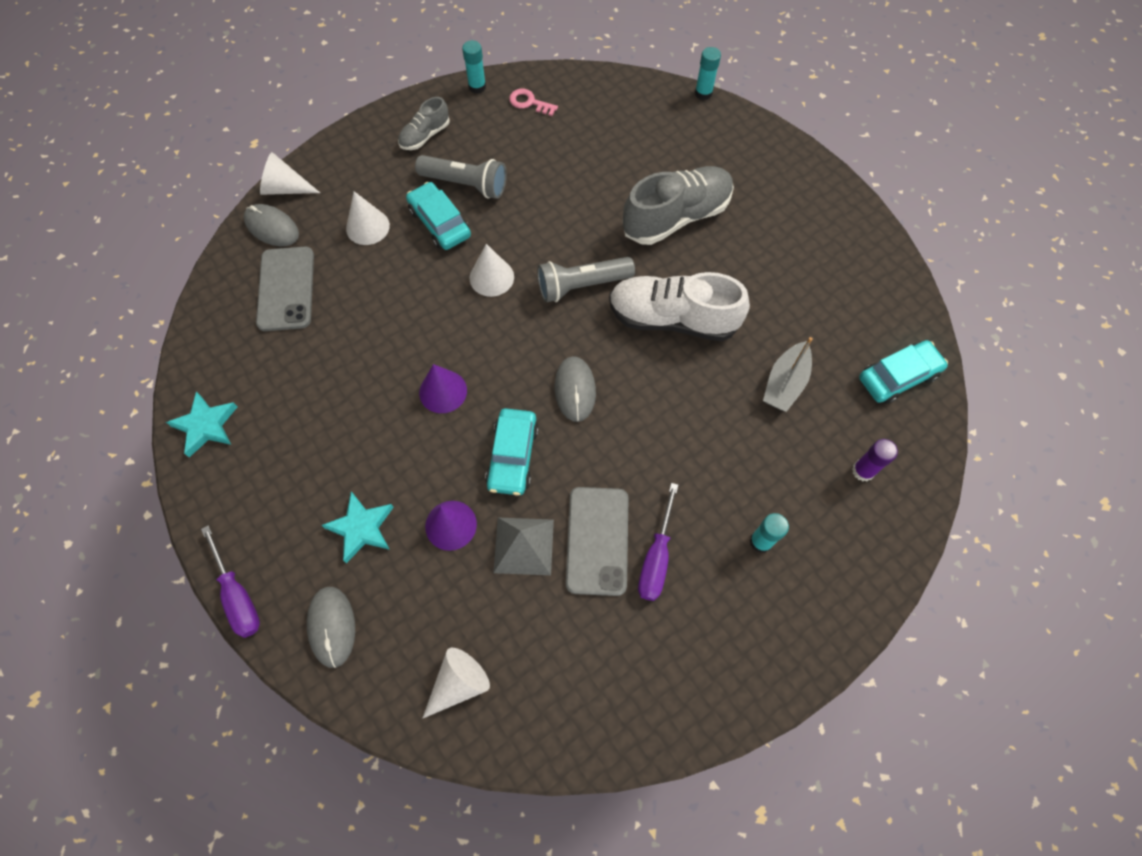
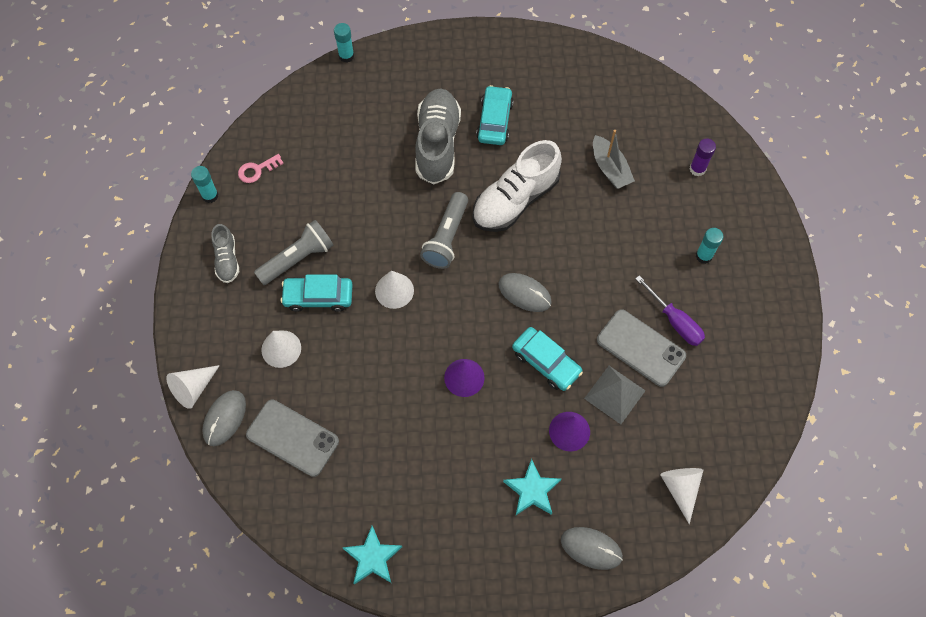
camera: 55 degrees left, 0 degrees up
(238, 595) = (527, 600): purple screwdriver -> none
(272, 227) = (224, 418): grey mouse -> grey mouse turned 45 degrees counterclockwise
(898, 377) = (650, 105): turquoise car -> turquoise car (495, 121)

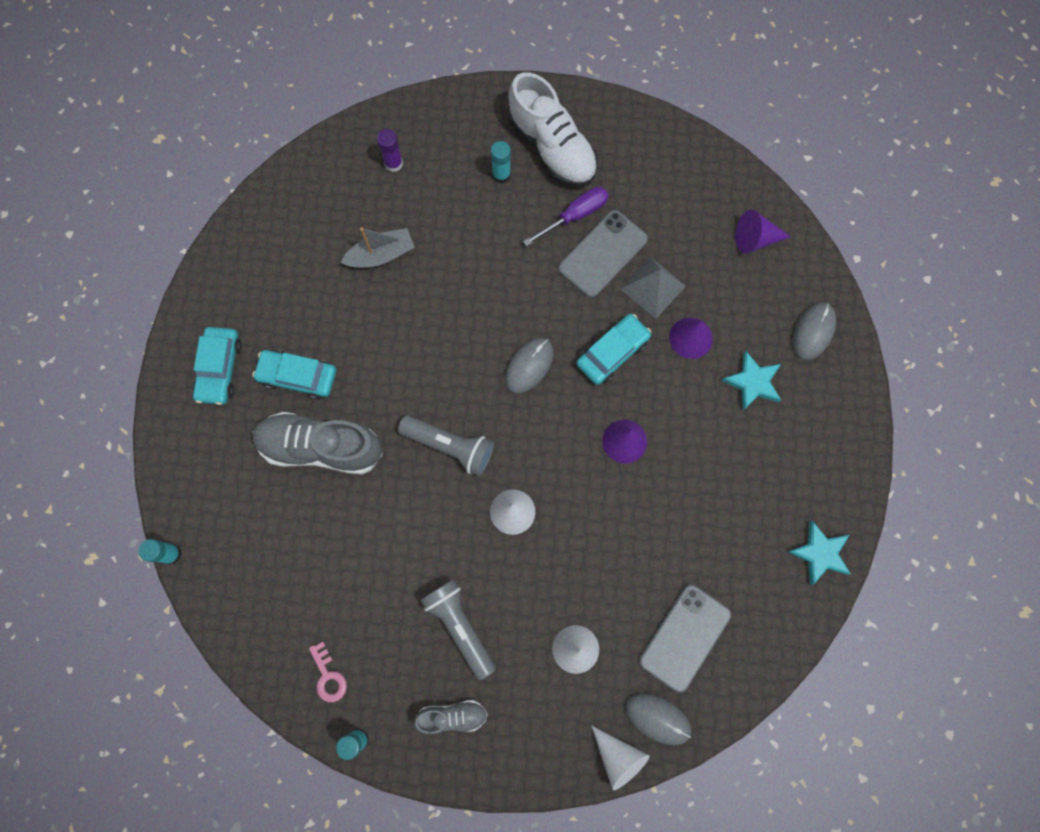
camera: 85 degrees left, 10 degrees up
(318, 297) = (512, 602): turquoise car -> turquoise car (219, 369)
(515, 200) = (409, 363): white shoe -> white shoe (552, 147)
(680, 489) = (755, 239): white cone -> purple cone

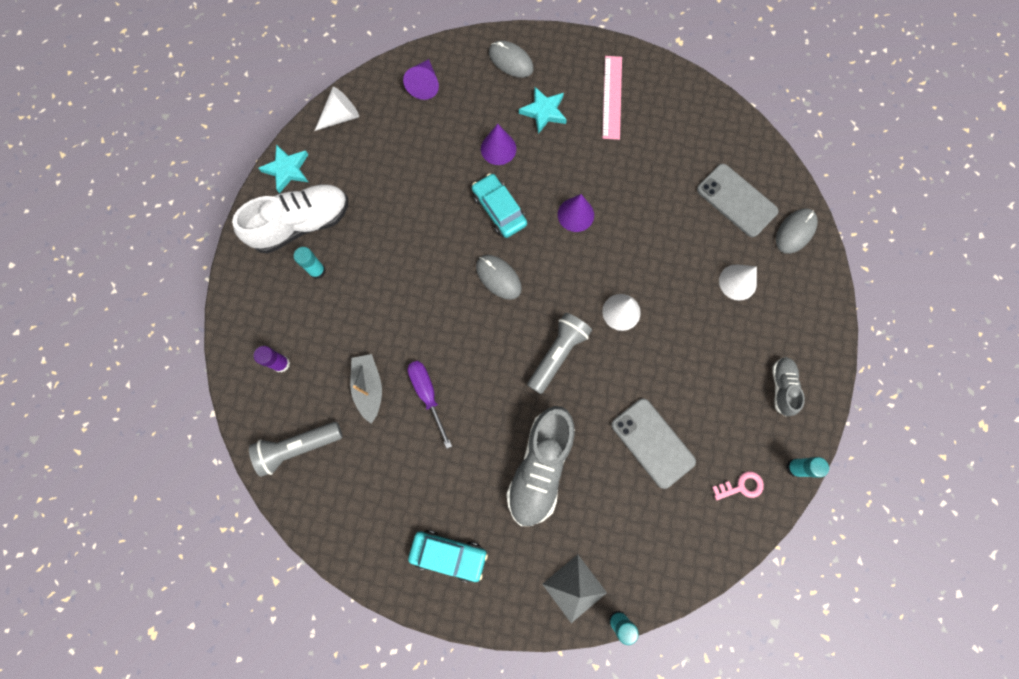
camera: 80 degrees left, 0 degrees up
(298, 376) = (470, 480): turquoise car -> none
(459, 626) = (710, 370): grey flashlight -> grey flashlight (298, 447)
(575, 215) = (371, 217): purple screwdriver -> purple screwdriver (427, 394)
(602, 254) = (411, 201): grey phone -> grey phone (652, 443)
(618, 757) = (822, 265): white cone -> white cone (341, 117)
(653, 287) = (449, 168): grey pyramid -> grey pyramid (574, 588)
(793, 462) = (612, 97): none -> pink ruler
(819, 553) = (683, 95): turquoise star -> turquoise star (287, 170)

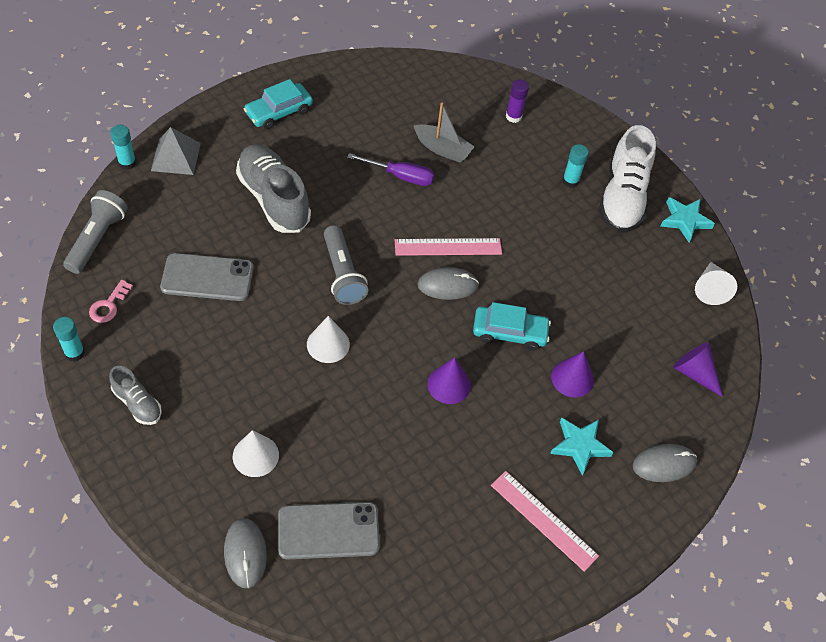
camera: 125 degrees right, 20 degrees down
(298, 447) = (440, 88): grey flashlight -> grey flashlight (97, 239)
(464, 305) = (448, 247): none -> pink ruler

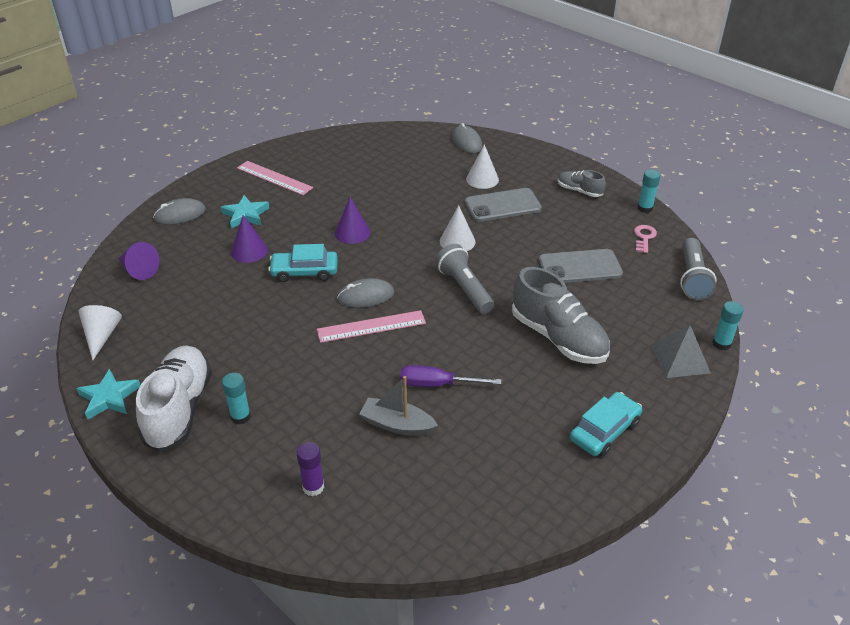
camera: 175 degrees right, 15 degrees down
(328, 530) = (419, 156): grey phone -> grey phone (502, 206)

